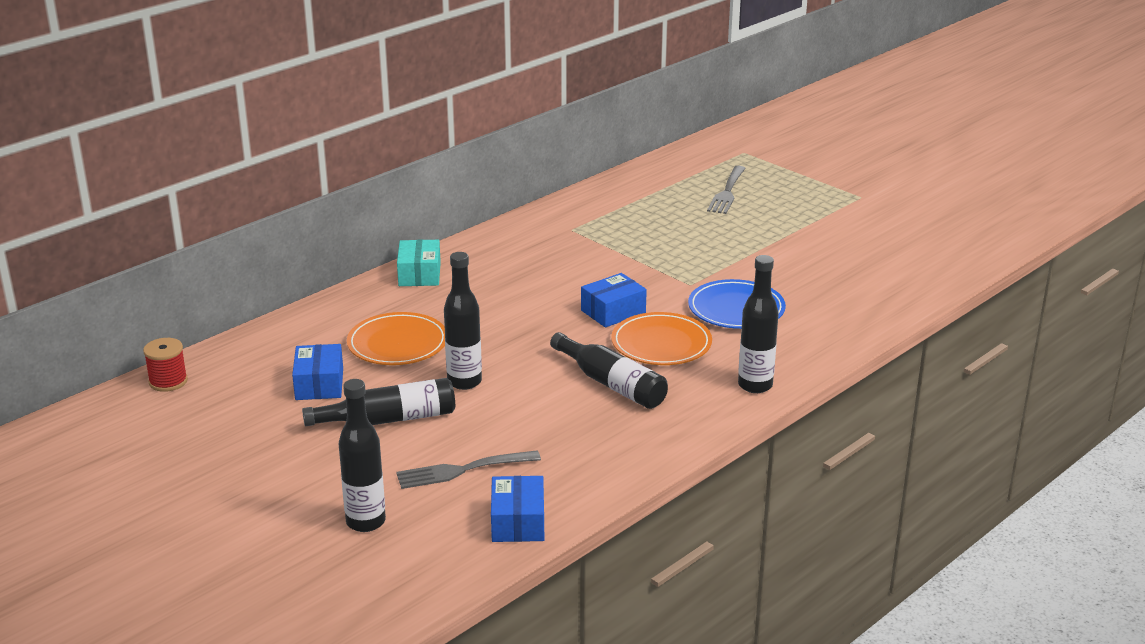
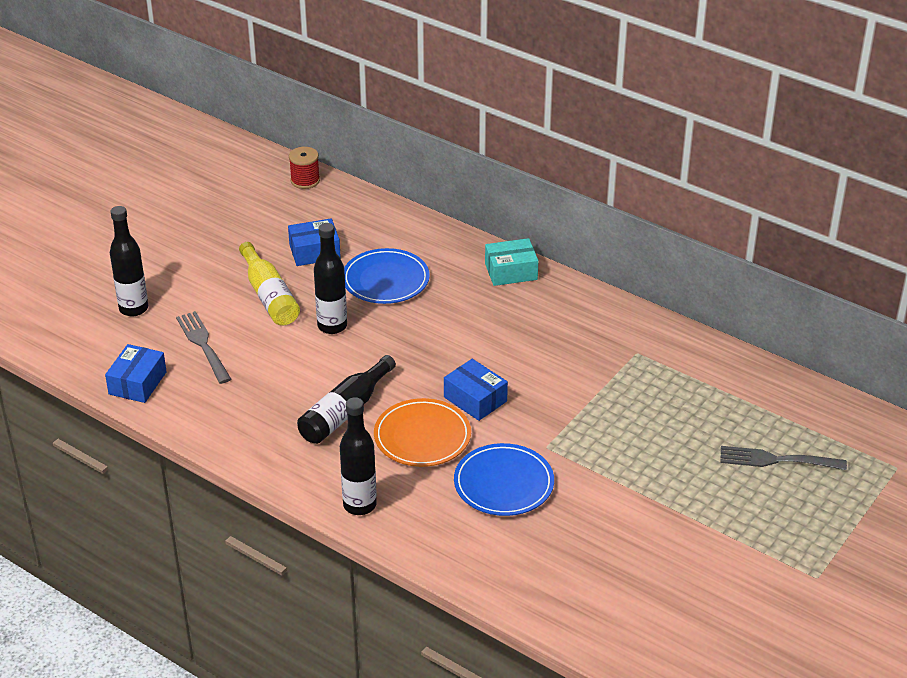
camera: 80 degrees right, 10 degrees up
(389, 419) = (269, 296): black bottle -> yellow bottle
(397, 344) = (385, 280): orange plate -> blue plate
(518, 522) = (137, 383): blue box -> blue box turned 60 degrees counterclockwise

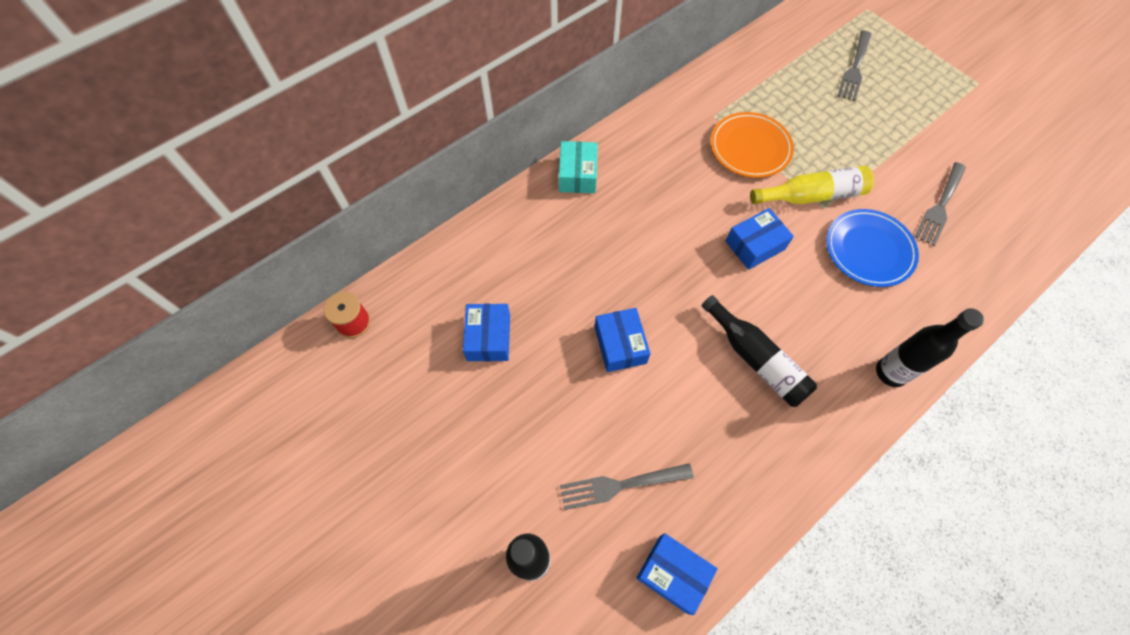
camera: 75 degrees left, 25 degrees up
(269, 296) = (552, 398): yellow bottle -> yellow bottle (812, 195)
(332, 326) = (620, 345): black bottle -> blue box
(385, 280) = (559, 280): blue plate -> none
(422, 436) = (800, 299): orange plate -> orange plate (750, 148)
(590, 540) = (940, 206): none -> grey fork

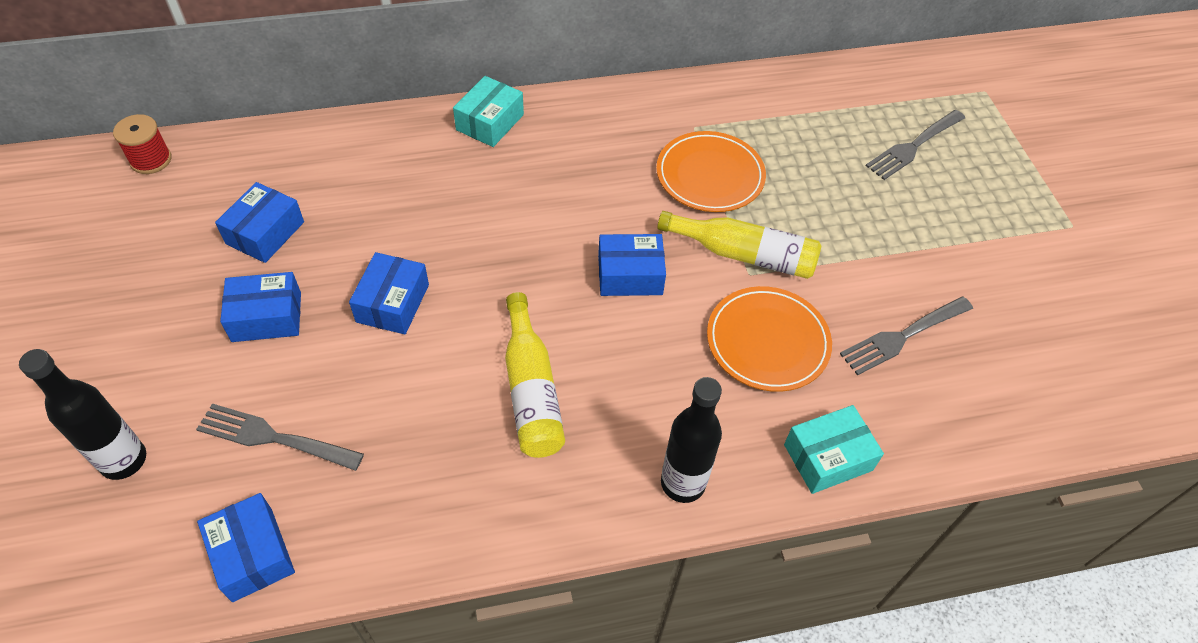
camera: 25 degrees right, 10 degrees down
(542, 400) = (267, 317): none -> blue box
(756, 359) = (531, 390): black bottle -> yellow bottle
(869, 250) = (767, 341): blue plate -> orange plate
(956, 310) = (828, 457): none -> turquoise box

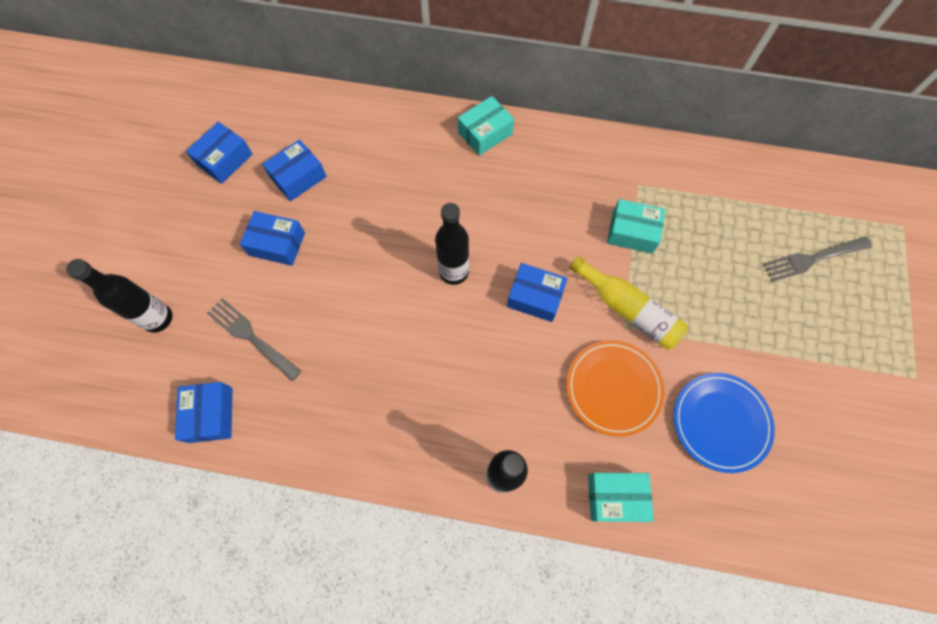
camera: 25 degrees right, 15 degrees up
(151, 160) = (245, 94): red spool -> none
(393, 303) = (361, 262): blue box -> blue box (225, 159)
(518, 278) = (454, 272): none -> black bottle
(531, 390) = (428, 364): yellow bottle -> none
(710, 175) = (632, 232): orange plate -> turquoise box
(902, 336) = (720, 422): grey fork -> blue plate

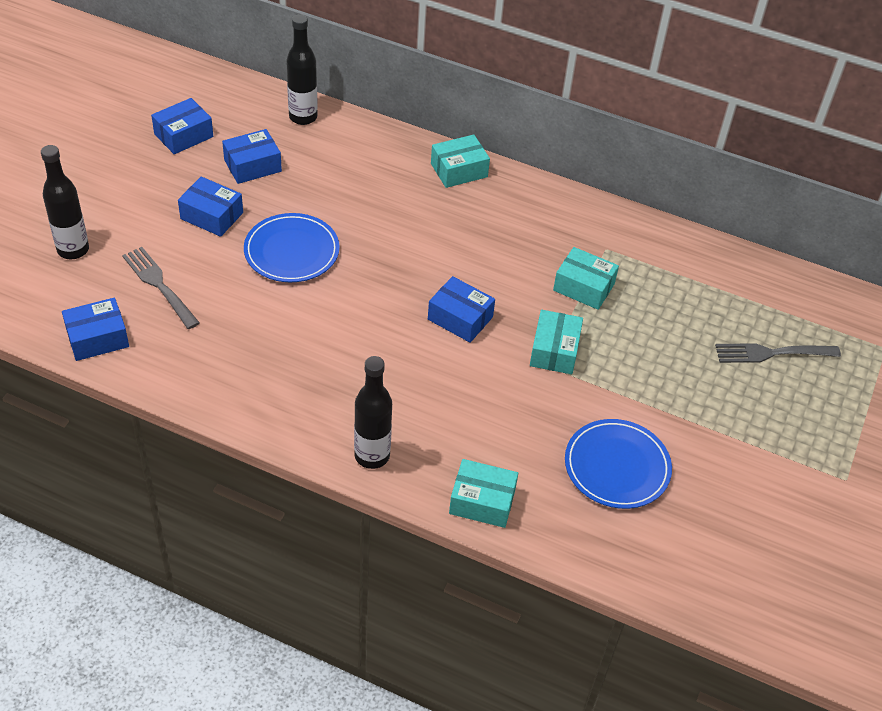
camera: 10 degrees right, 20 degrees down
(210, 415) = (97, 338): blue box -> blue box turned 60 degrees clockwise
(362, 264) = (291, 251): none -> blue plate
(454, 272) = (383, 278): black bottle -> black bottle (303, 117)
(613, 388) = (513, 412): orange plate -> none
(628, 309) = (554, 351): yellow bottle -> turquoise box

